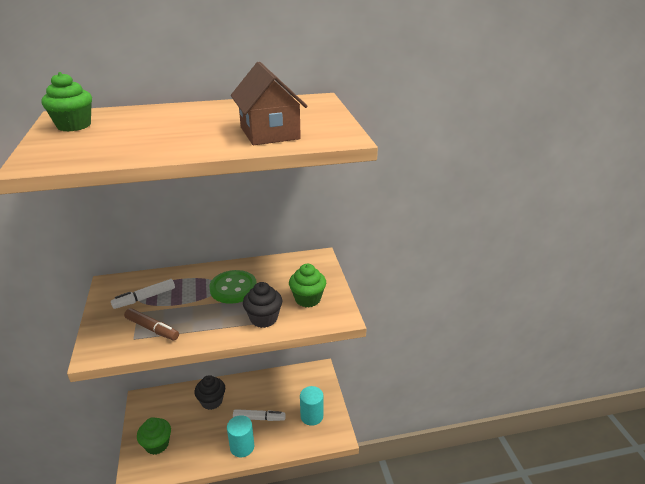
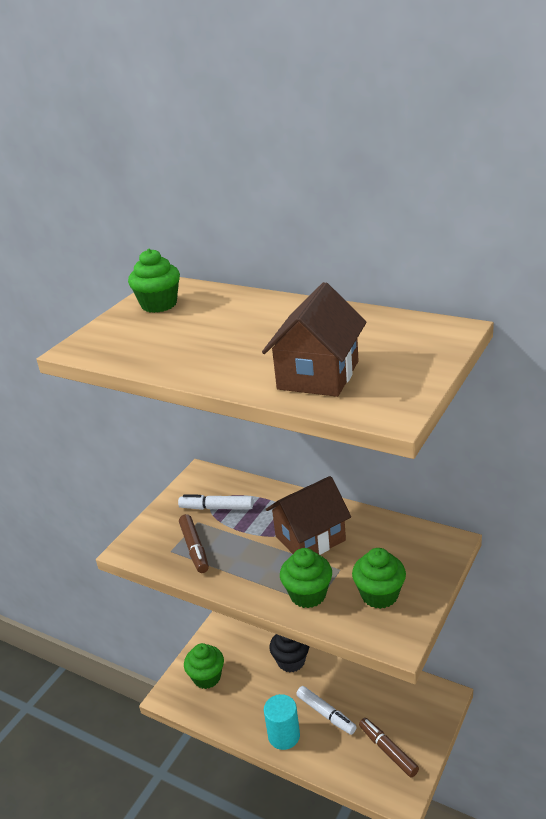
camera: 45 degrees right, 0 degrees up
(233, 288) = (310, 538): green button -> brown house
(264, 318) = (308, 594): black cupcake -> green cupcake
(311, 416) = (388, 751): turquoise cylinder -> brown marker

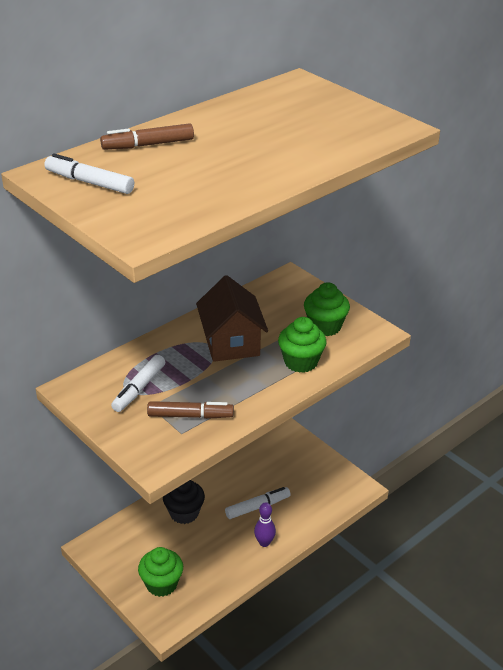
camera: 75 degrees left, 5 degrees up
(159, 304) = (89, 182): green cupcake -> white marker
(284, 736) = (264, 542): turquoise cylinder -> purple bowling pin
(318, 375) = (320, 139): brown house -> none
(388, 751) = (314, 480): brown marker -> brown marker (148, 145)

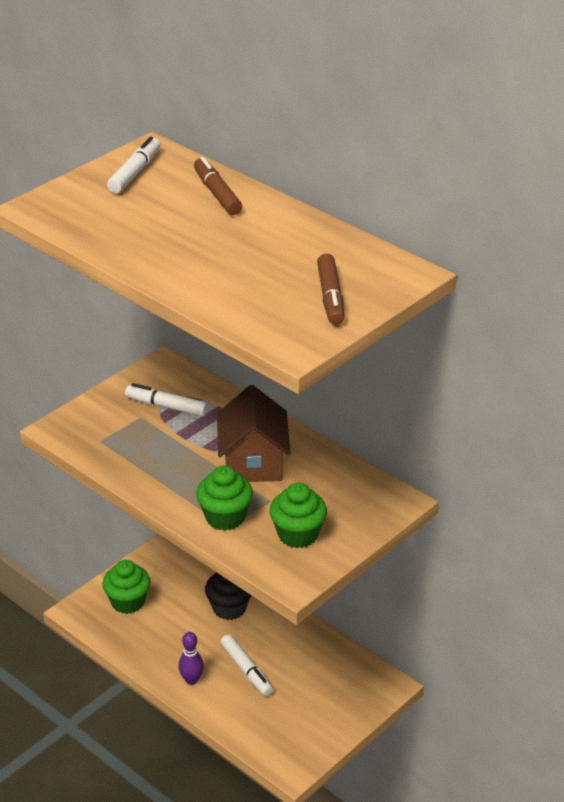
camera: 85 degrees right, 0 degrees up
(190, 416) = (127, 444): brown marker -> brown marker (330, 297)
(231, 343) = (253, 462): brown house -> brown house turned 75 degrees counterclockwise

